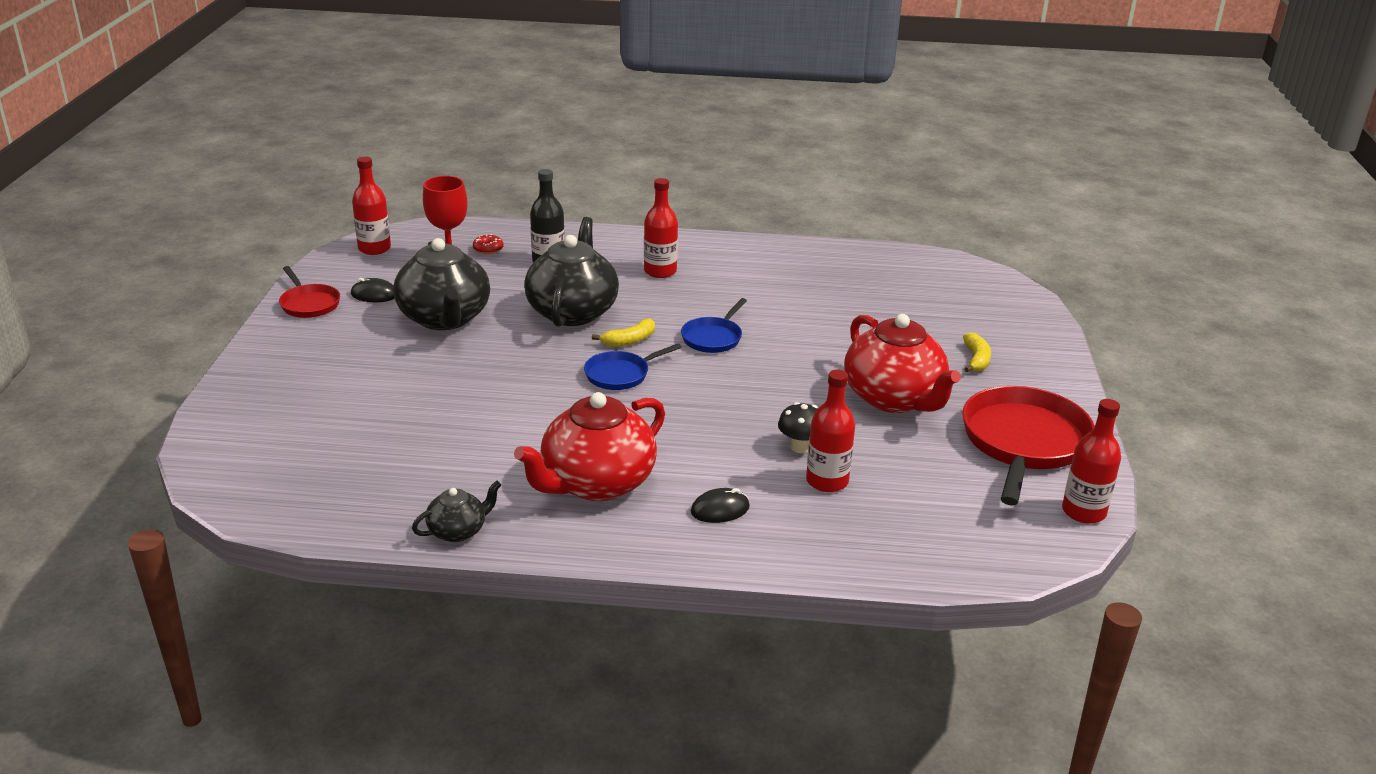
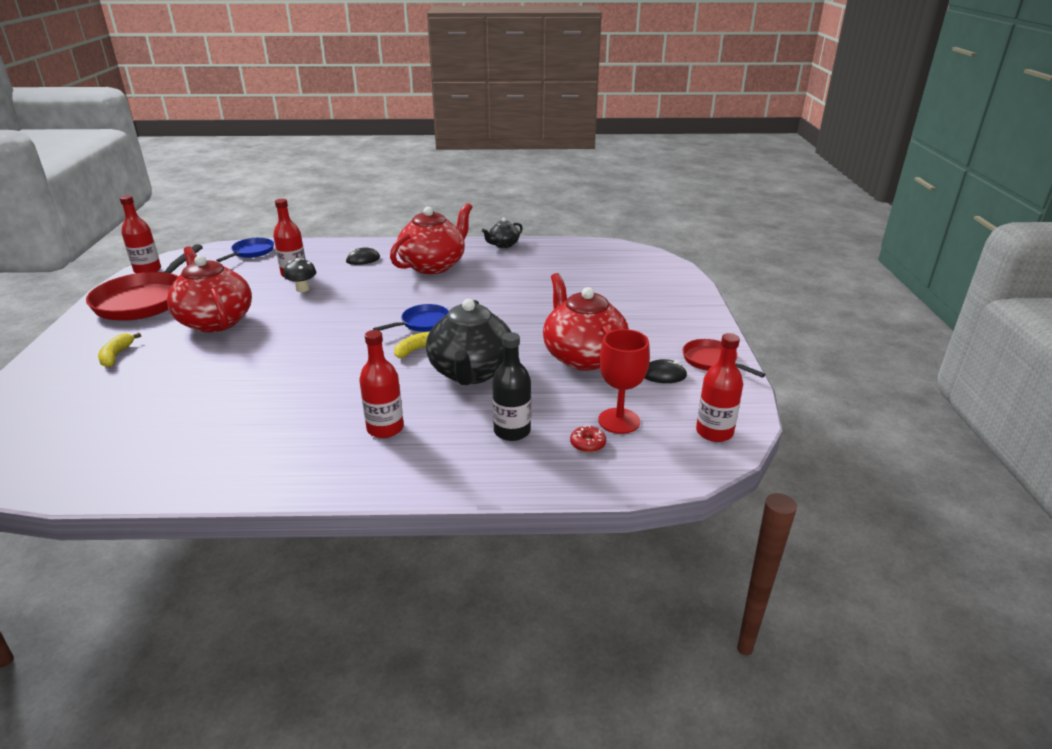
camera: 175 degrees right, 0 degrees up
(445, 318) = (583, 357): black teapot -> red teapot
(713, 338) = (343, 357): blue pan -> blue pan (251, 252)

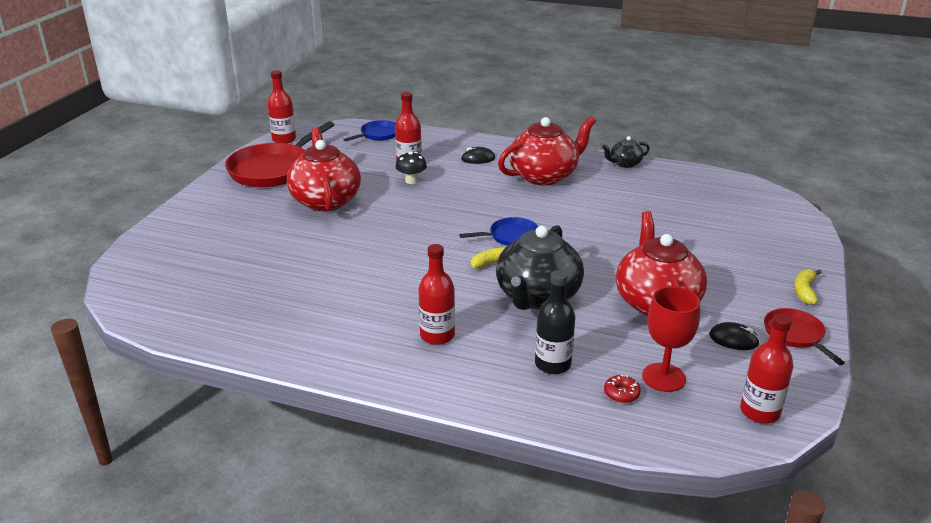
camera: 20 degrees right, 0 degrees up
(116, 355) = (236, 219): yellow banana -> yellow banana (804, 291)

